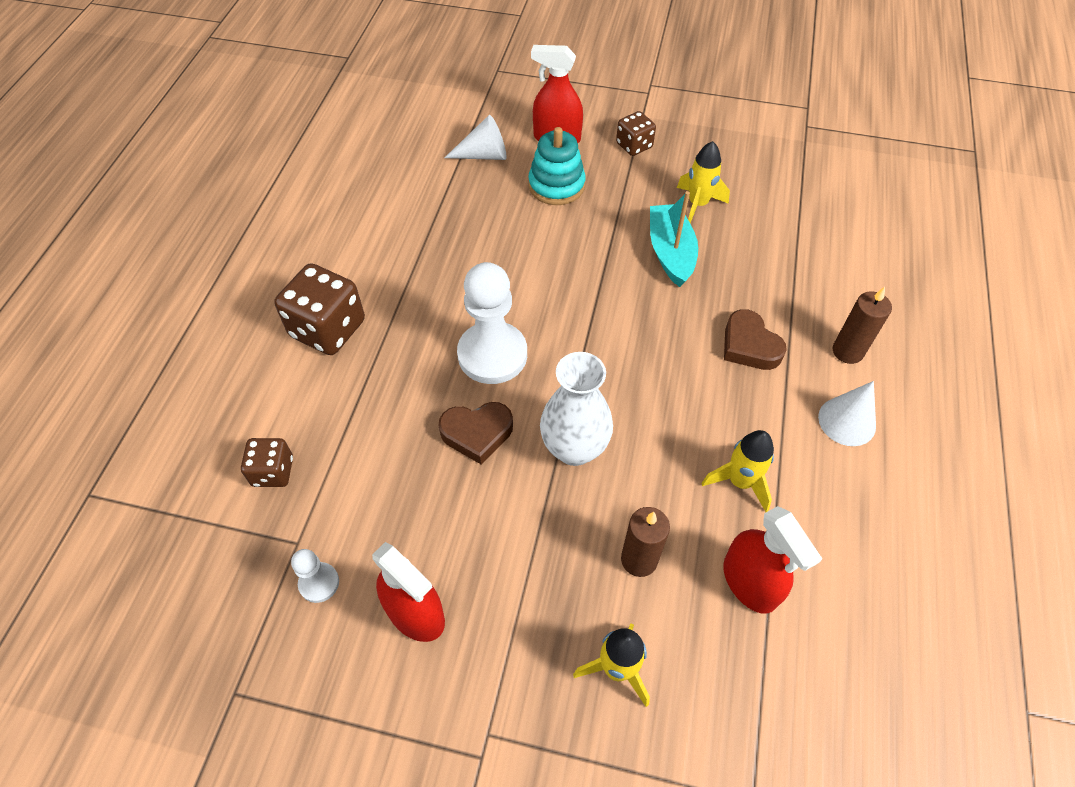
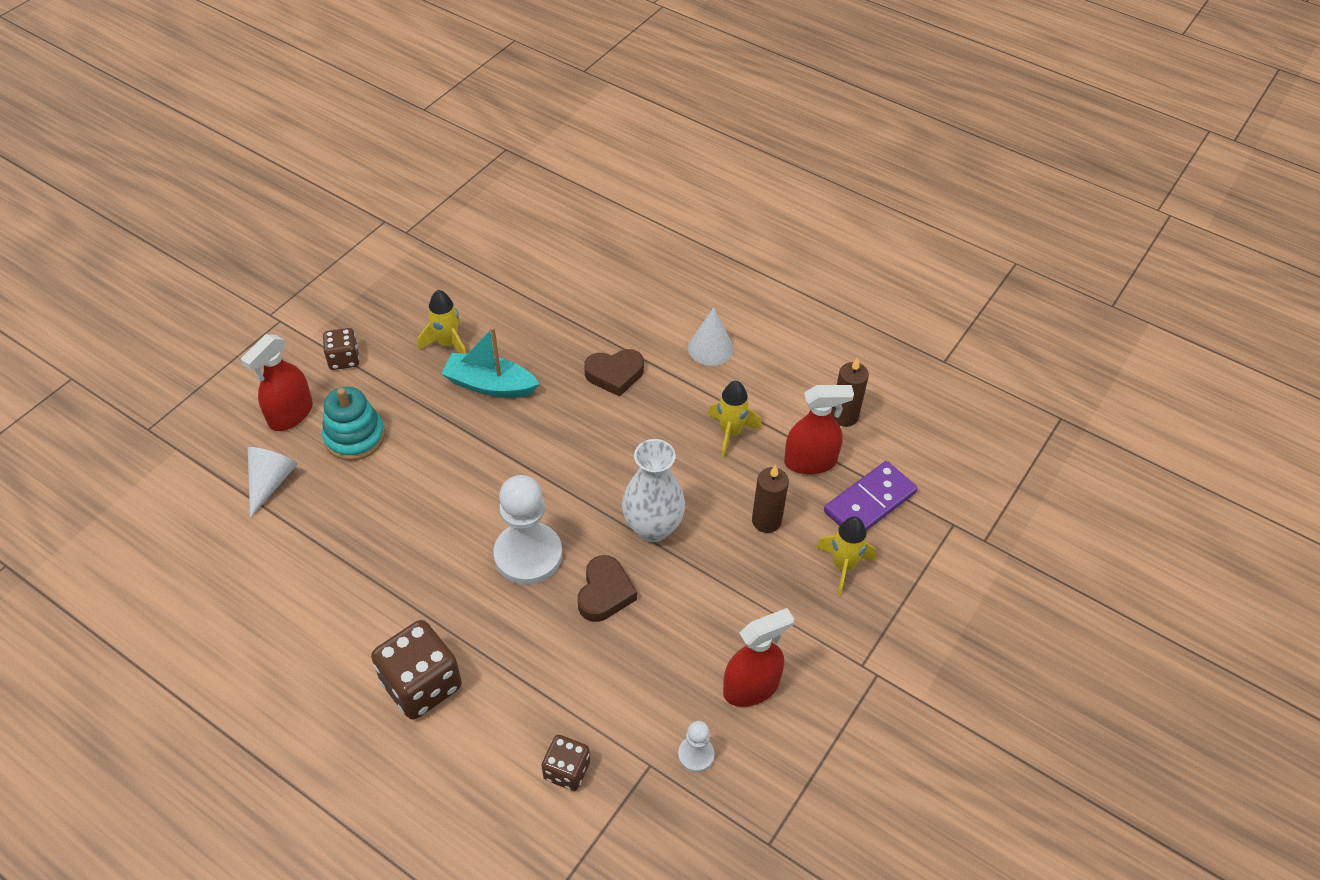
camera: 70 degrees left, 5 degrees down
(728, 674) = (869, 502): none -> purple domino
(847, 351) = (651, 319): brown candle -> brown candle (844, 416)

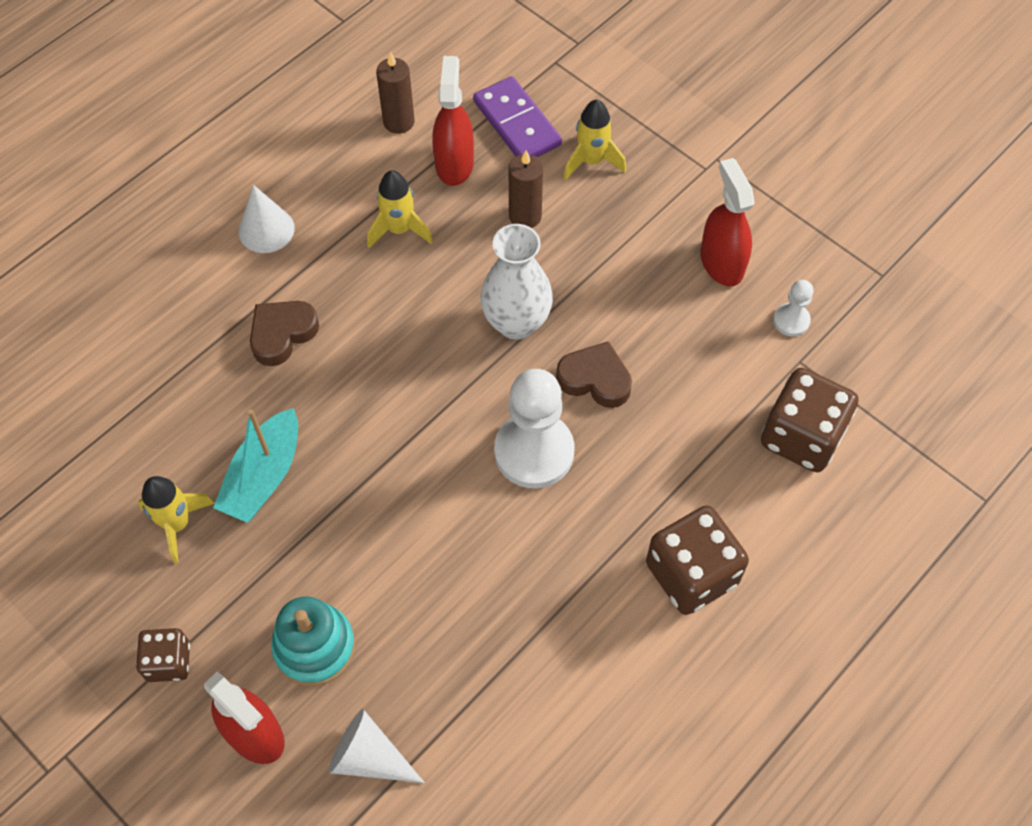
camera: 80 degrees left, 10 degrees up
(567, 770) = (801, 436): brown dice -> brown dice, size x1.75
(615, 374) = (282, 334): brown heart -> brown heart turned 135 degrees counterclockwise

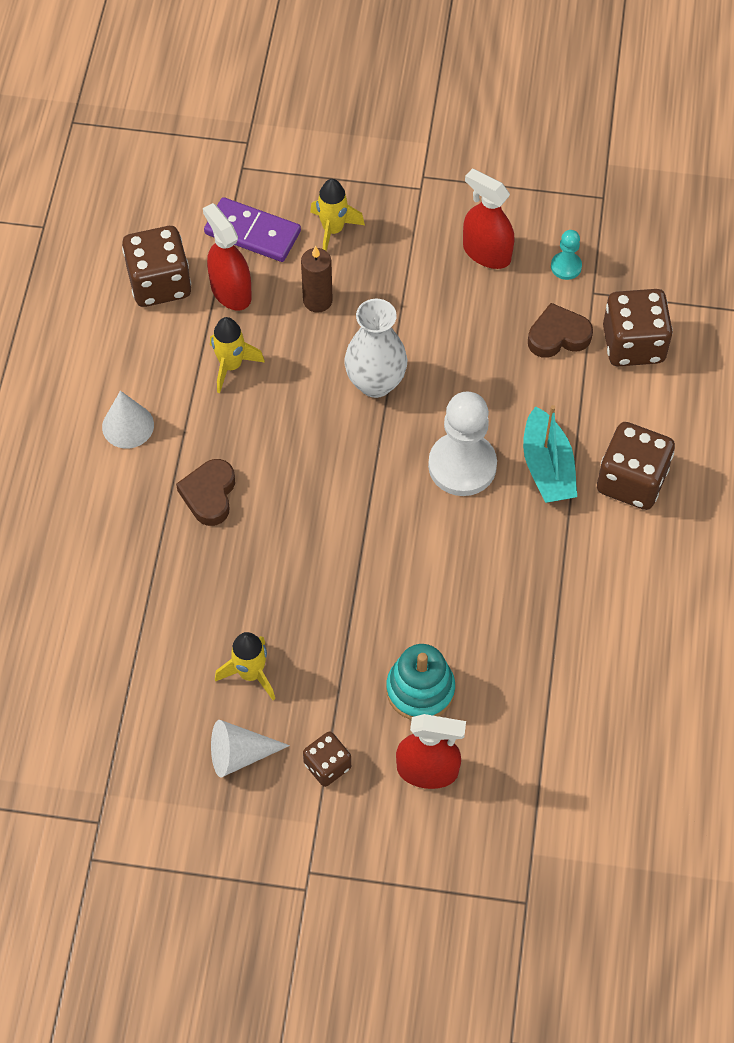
camera: 35 degrees left, 0 degrees up
(264, 476) = (285, 602): turquoise boat -> turquoise boat (547, 467)
(369, 757) = (516, 733): white cone -> white cone (240, 754)
(399, 122) = (159, 283): brown candle -> brown dice
(595, 379) = (464, 389): brown heart -> brown heart (558, 336)
(791, 320) = (566, 267): white pawn -> turquoise pawn

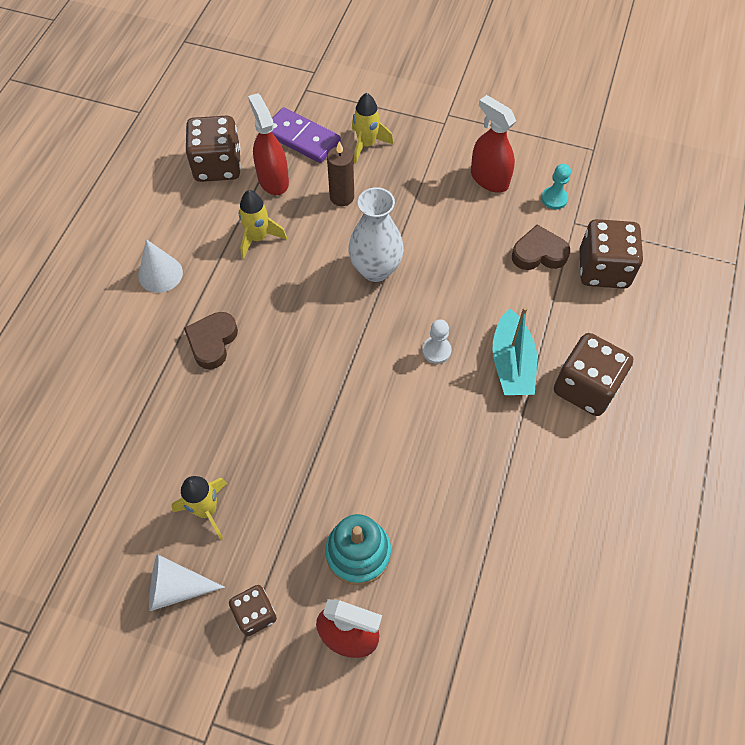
camera: 10 degrees right, 0 degrees up
(462, 466) = (436, 351): white pawn -> white pawn, size x0.48

